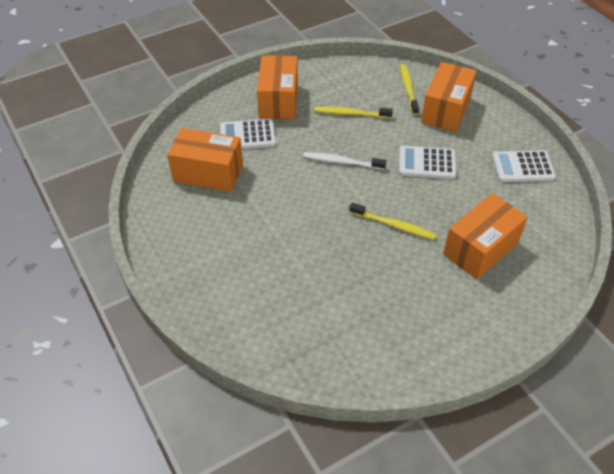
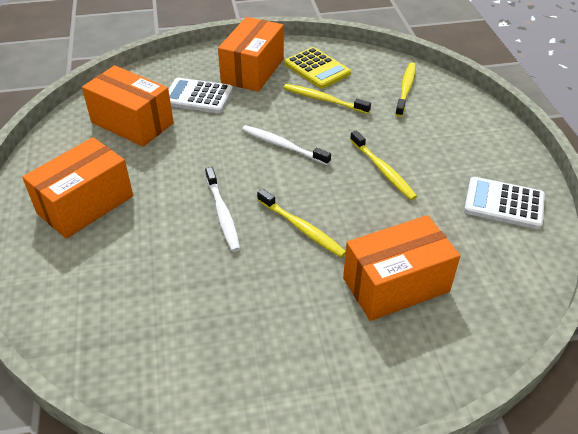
camera: 20 degrees right, 5 degrees down
(329, 86) = (317, 69): none -> yellow calculator
(329, 230) = (222, 214): none -> white toothbrush
(427, 163) = (383, 170): white calculator -> yellow toothbrush
(446, 110) = (439, 119): orange box -> orange box (85, 205)

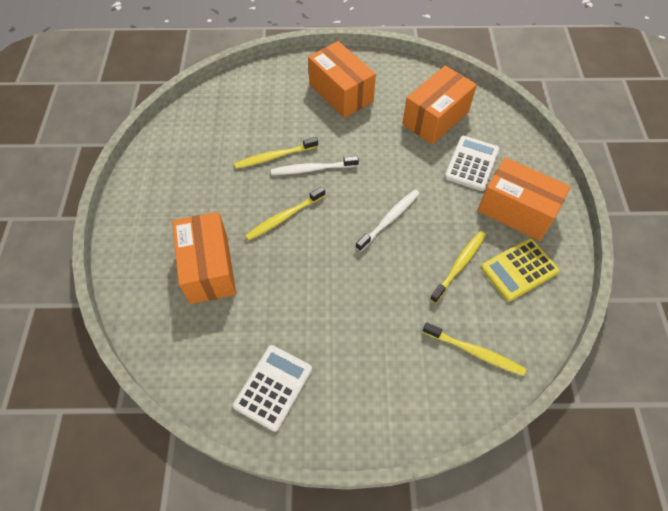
camera: 100 degrees right, 15 degrees up
(383, 170) = (341, 293): yellow toothbrush -> yellow toothbrush (274, 157)

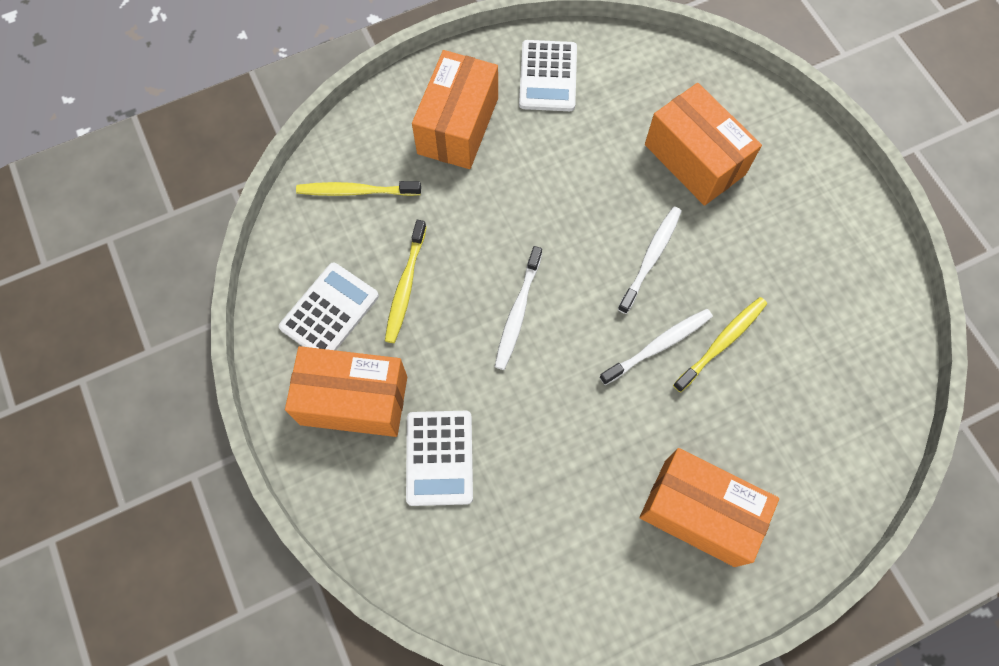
camera: 155 degrees right, 10 degrees up
(284, 217) = (651, 258): yellow toothbrush -> white toothbrush
(435, 118) = (525, 527): orange box -> orange box (457, 126)
(519, 269) = (329, 312): yellow calculator -> white calculator

